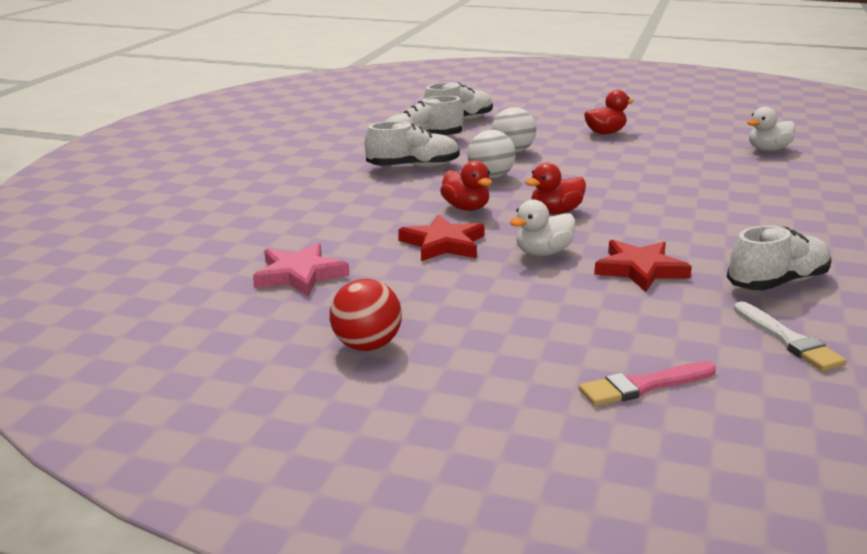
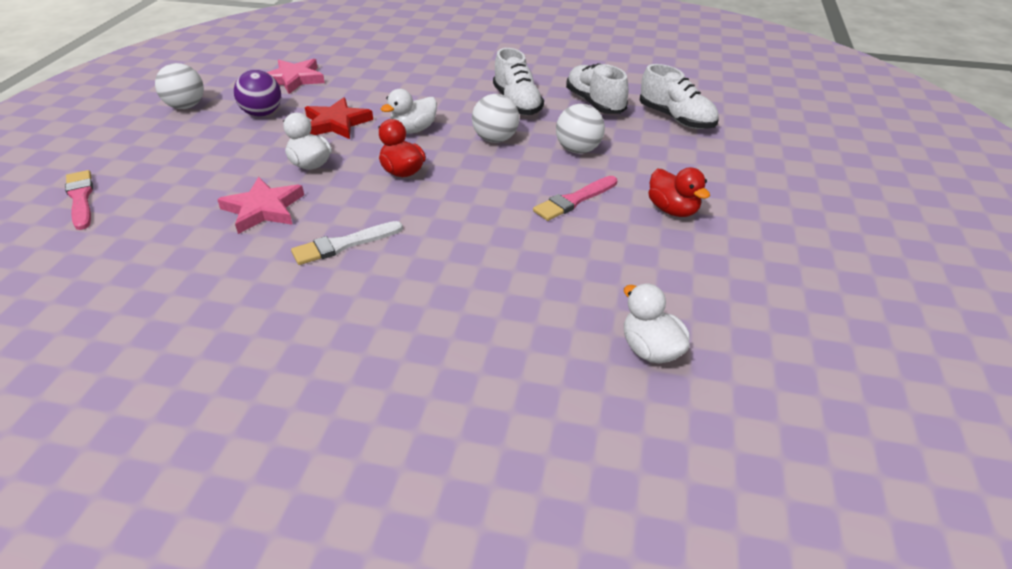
camera: 85 degrees right, 15 degrees up
(366, 346) = (186, 106): red ball -> white ball
(406, 288) = (262, 114): none -> purple ball
(466, 208) = (413, 130): red duck -> white duck
(597, 157) = (574, 200): none -> pink brush
(640, 269) = (263, 209): red star -> pink star
(777, 282) = (211, 284): white shoe -> none
(788, 340) = (104, 272): white brush -> white brush (343, 244)

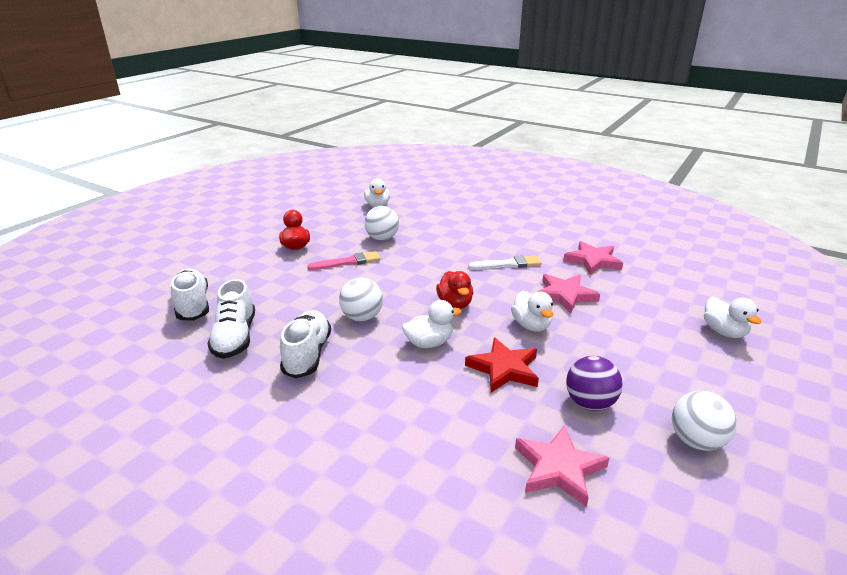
camera: 160 degrees left, 10 degrees down
(81, 198) = (724, 332): pink brush -> white duck
(203, 281) = (593, 261): none -> pink star
(578, 150) = (306, 294): white ball -> white ball (382, 238)

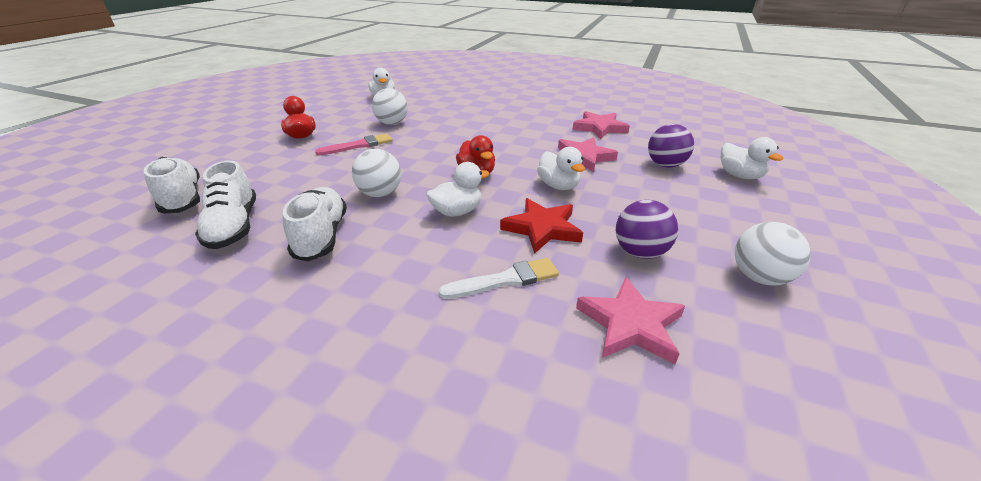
camera: 10 degrees left, 5 degrees up
(508, 264) = (521, 136): white brush -> white brush (505, 280)
(648, 312) = (665, 165): none -> purple ball

